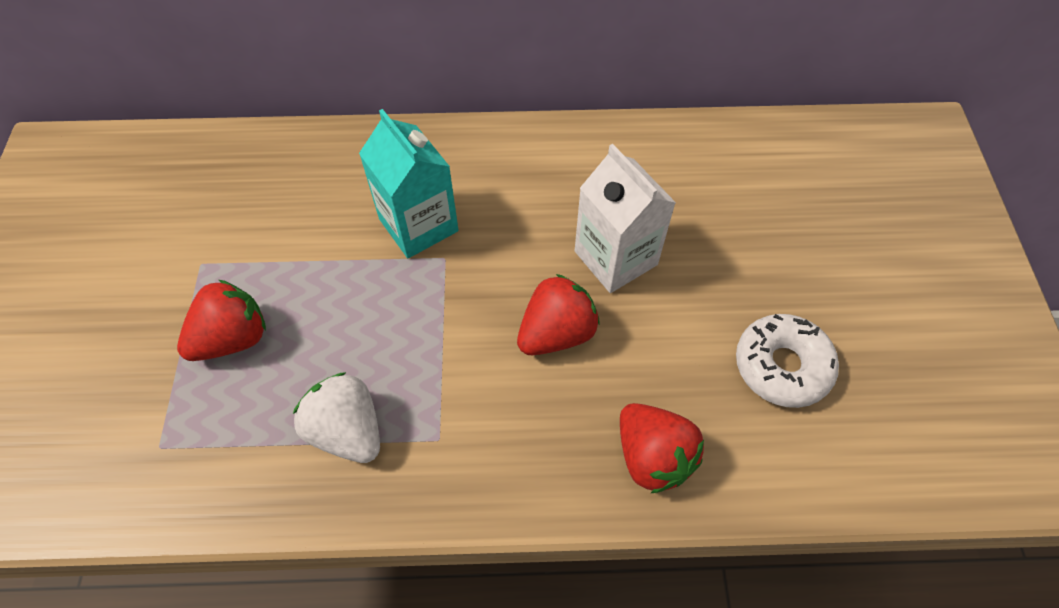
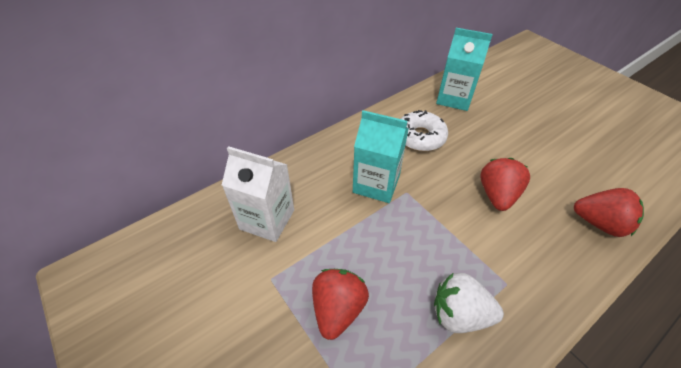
camera: 35 degrees left, 10 degrees down
(615, 258) = (481, 147): white carton -> white carton (267, 219)
(665, 162) = (454, 98): none -> turquoise carton
(782, 366) = (594, 153): white donut -> white donut (420, 137)

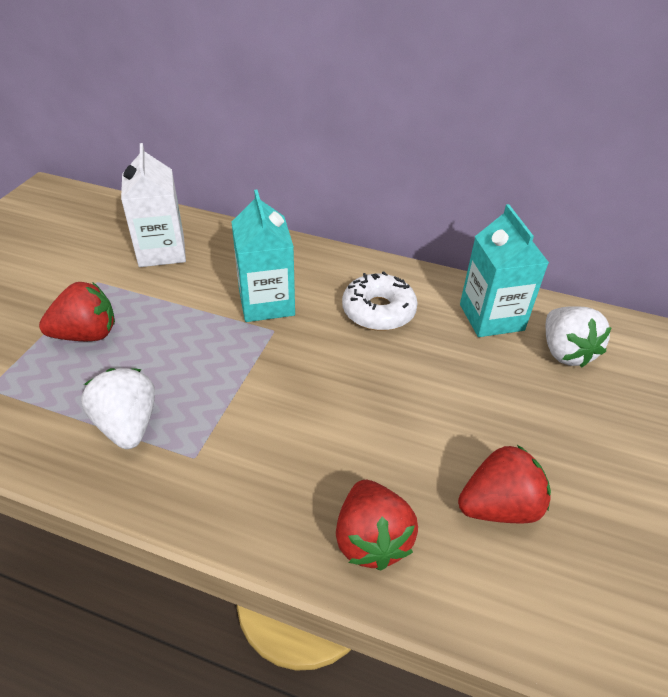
camera: 55 degrees right, 5 degrees down
(495, 89) = (565, 352): none -> white strawberry
(497, 195) = (335, 411): red strawberry -> red strawberry (499, 506)

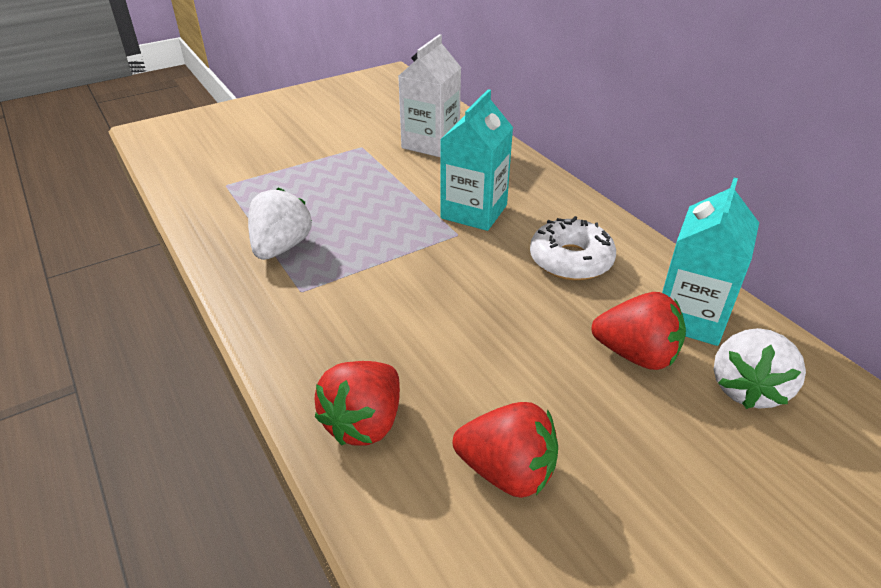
camera: 40 degrees right, 5 degrees down
(87, 334) = (317, 178): red strawberry -> red strawberry (636, 355)

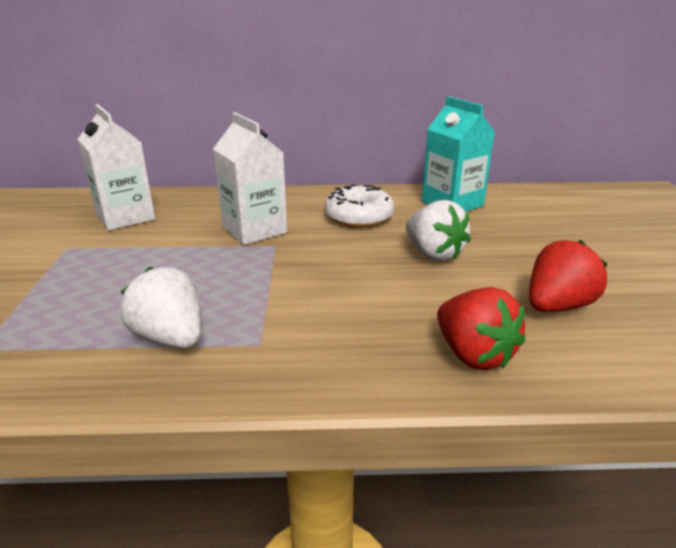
camera: 60 degrees left, 10 degrees down
(474, 212) = (254, 230): turquoise carton -> white carton
(636, 355) = (473, 229): red strawberry -> none
(747, 388) = (523, 211): white strawberry -> white strawberry (433, 254)

